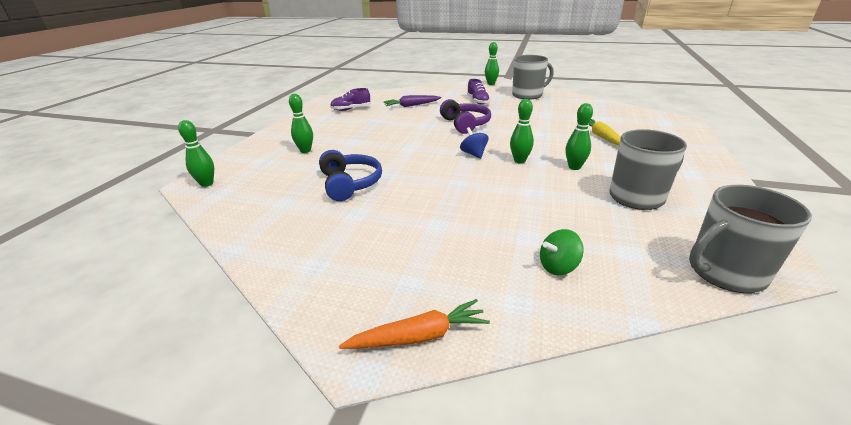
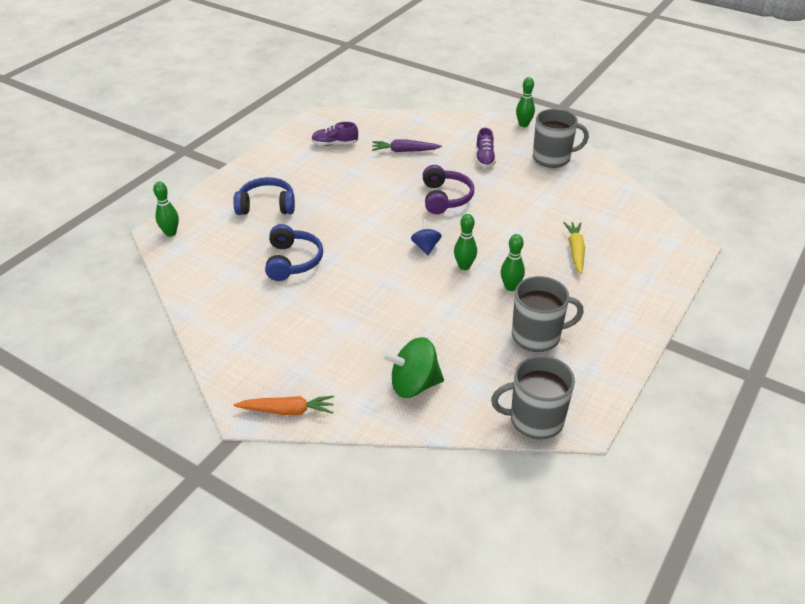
camera: 15 degrees right, 10 degrees up
(305, 150) = (266, 206): green bowling pin -> blue headphones
(558, 266) = (414, 385): green spinning top -> green spinning top, size x1.72

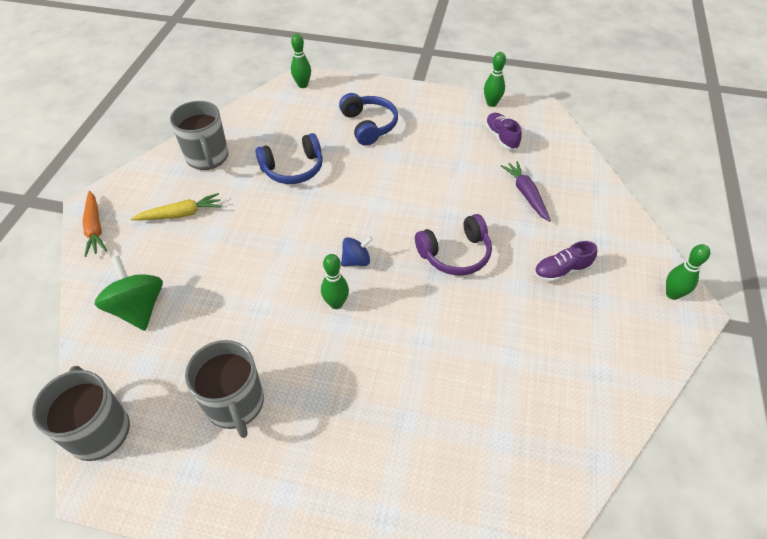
camera: 70 degrees right, 10 degrees up
(510, 287) = (314, 357): green bowling pin -> green bowling pin (491, 103)
(552, 158) = (613, 345): grey mug -> grey mug (207, 157)
(575, 251) = (413, 415): yellow carrot -> yellow carrot (181, 214)

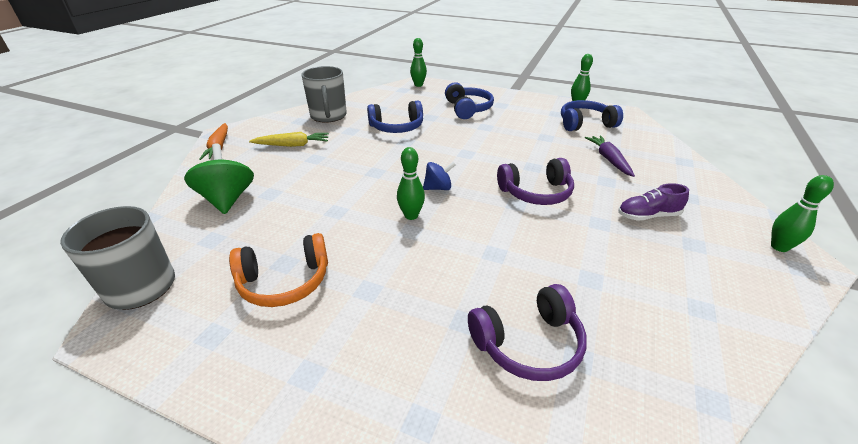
camera: 10 degrees right, 15 degrees down
(235, 404) = (285, 281): grey mug -> orange headphones
(461, 433) = (528, 343): none -> purple headphones
(501, 137) = (585, 124): purple shoe -> blue headphones

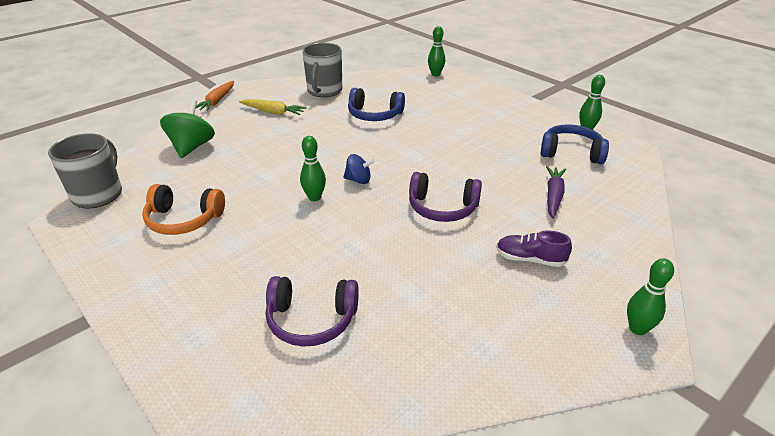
camera: 25 degrees right, 0 degrees up
(468, 109) = (460, 110): blue headphones -> none

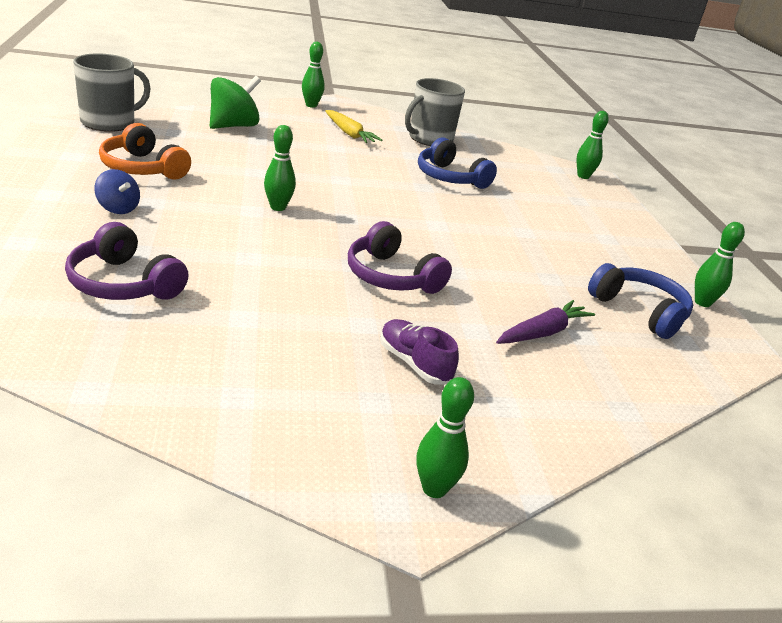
camera: 30 degrees right, 5 degrees down
(217, 101) = (311, 105): orange carrot -> green bowling pin
(358, 180) = (343, 216): blue spinning top -> blue spinning top (118, 208)

